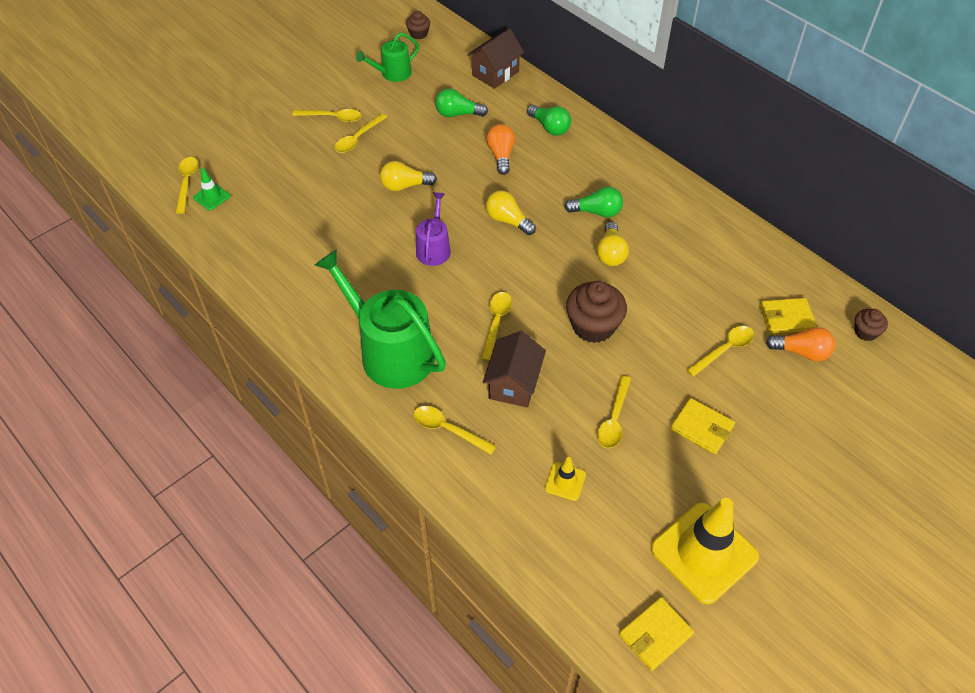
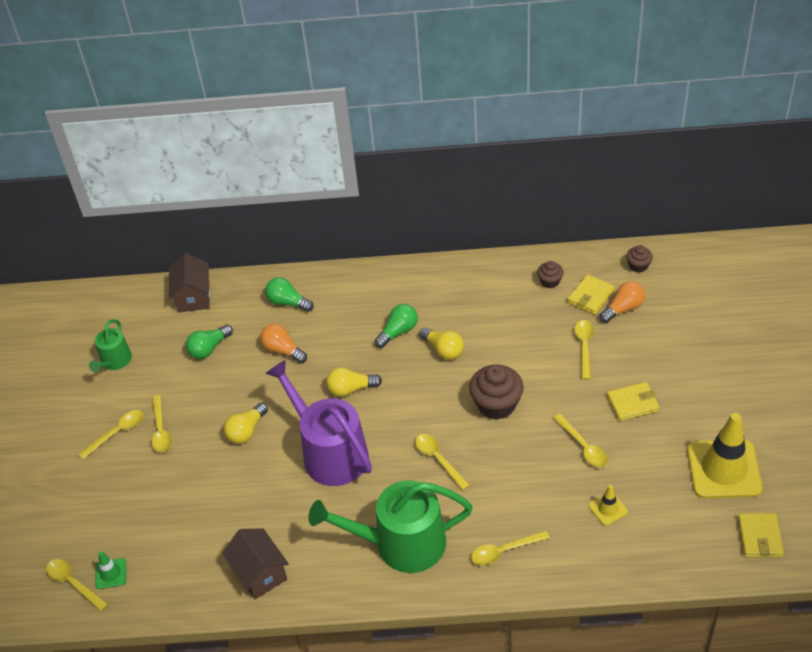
camera: 45 degrees left, 5 degrees down
(418, 34) = (90, 315): brown cupcake -> brown cupcake (550, 281)
(434, 248) = (329, 452): purple watering can -> purple watering can, size x1.92
(514, 383) = (501, 484): brown house -> brown house (260, 573)
(549, 127) = (288, 302): green light bulb -> green light bulb turned 150 degrees counterclockwise

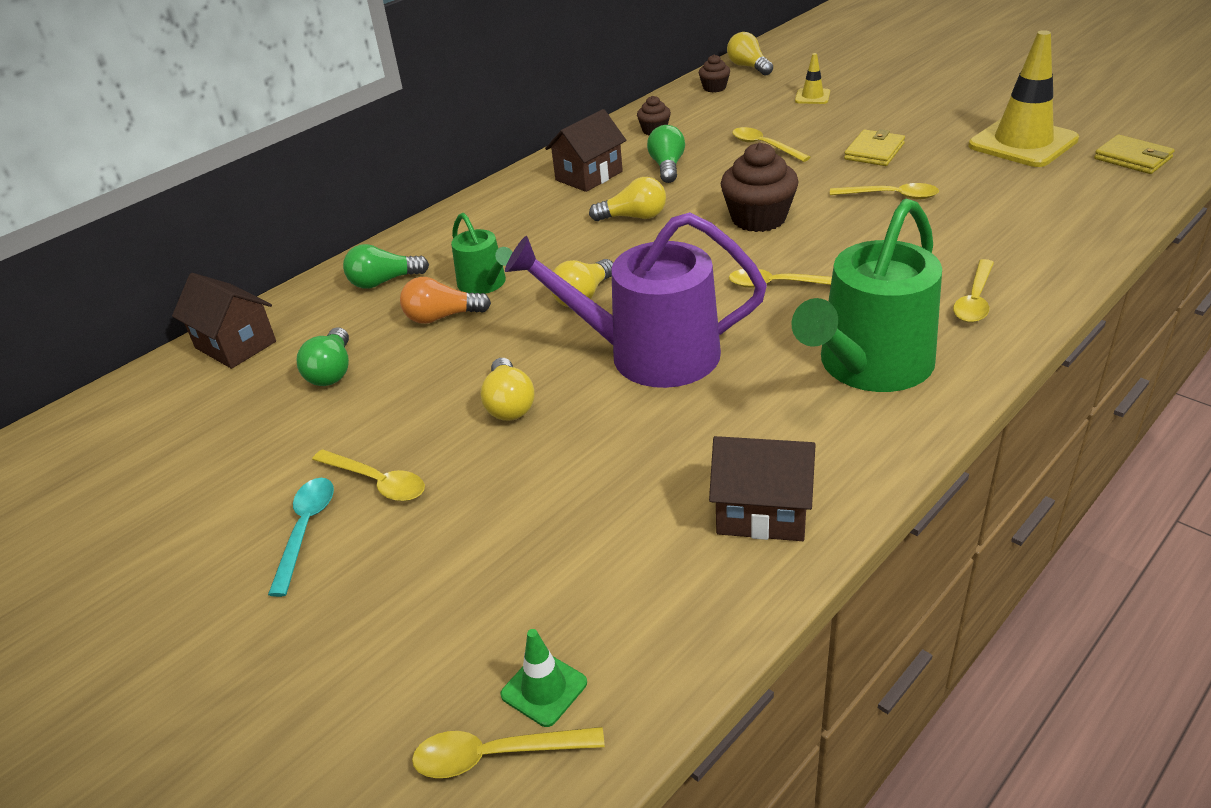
camera: 45 degrees left, 10 degrees down
(114, 361) = (190, 466): green watering can -> green watering can (485, 284)
(117, 433) = (305, 530): yellow spoon -> turquoise spoon
(398, 332) = (560, 232): green light bulb -> green light bulb (667, 167)
(466, 295) = (589, 176): none -> brown house
(590, 296) = (709, 120): yellow wallet -> none
(608, 509) = (994, 216): yellow traffic cone -> yellow traffic cone (812, 97)
(623, 309) = (751, 112): orange light bulb -> none
(688, 260) = (748, 67): none -> yellow light bulb

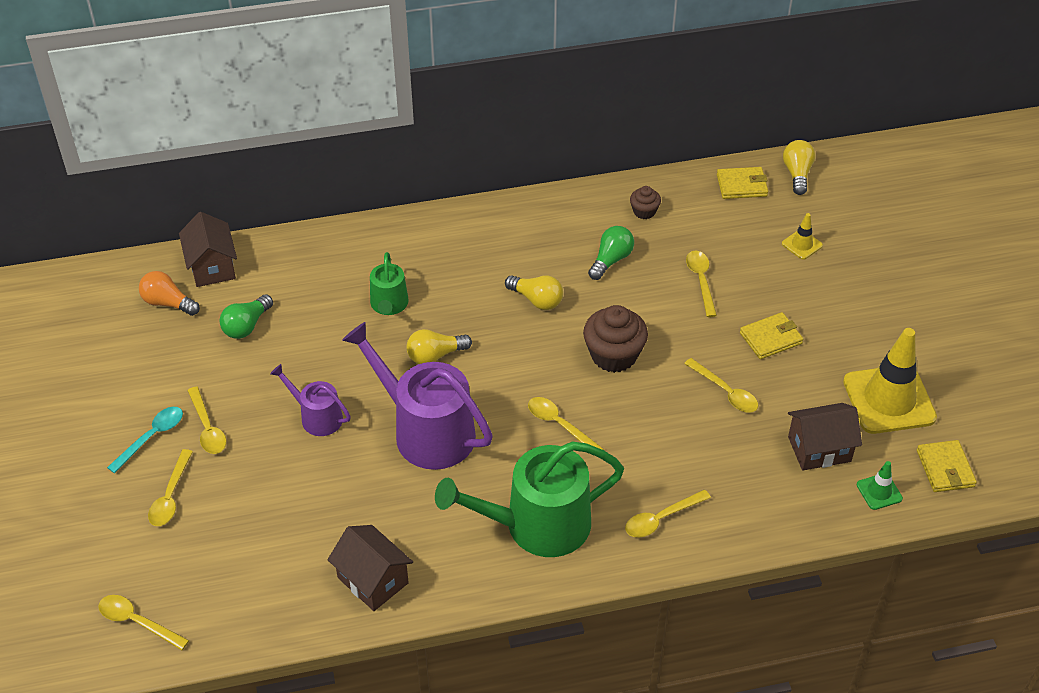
camera: 30 degrees right, 10 degrees up
(384, 282) = (333, 263): green light bulb -> none
(395, 576) = (170, 496): none -> yellow spoon
(442, 317) = (340, 319): orange light bulb -> orange light bulb (168, 303)
(509, 404) = (317, 417): yellow light bulb -> purple watering can
(544, 689) = (183, 604): green traffic cone -> green traffic cone (879, 492)
(589, 176) = (549, 236): brown house -> brown house (819, 449)
(714, 88) = (742, 185): brown cupcake -> yellow wallet

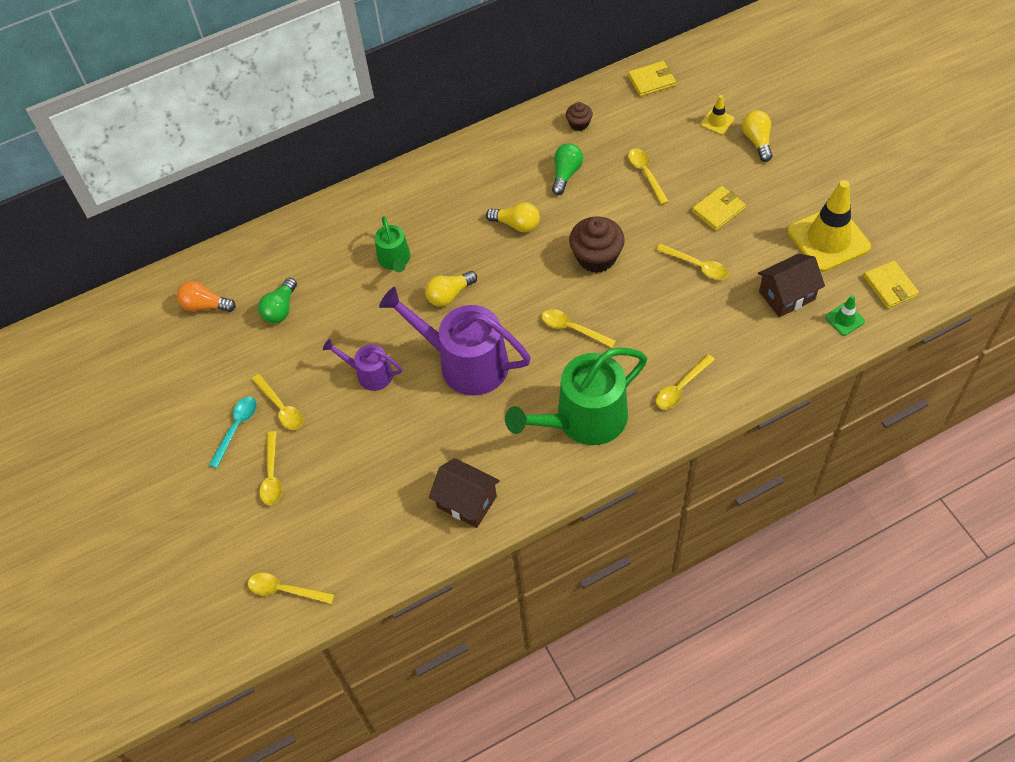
camera: 10 degrees left, 10 degrees up
(212, 267) = (231, 263): brown house -> none
(797, 174) = (693, 60): yellow light bulb -> yellow light bulb (757, 141)

